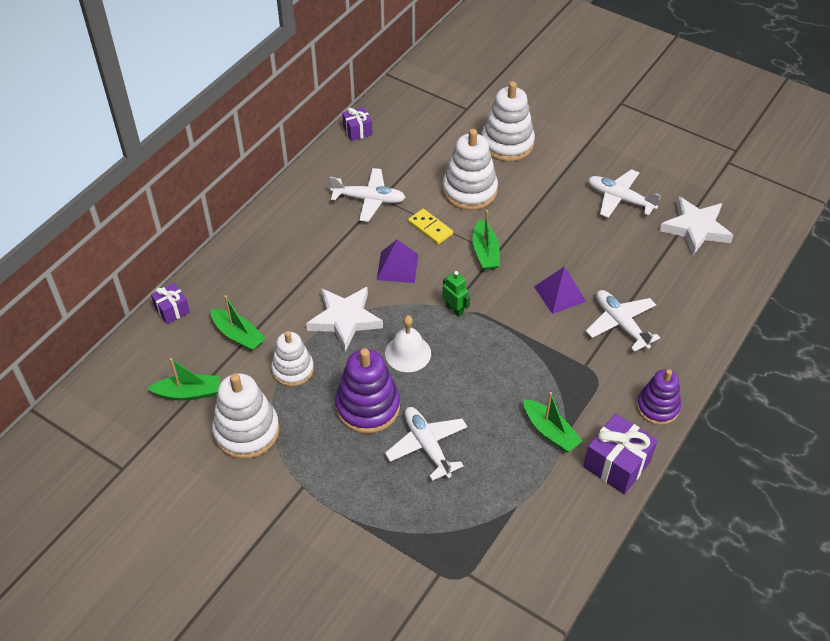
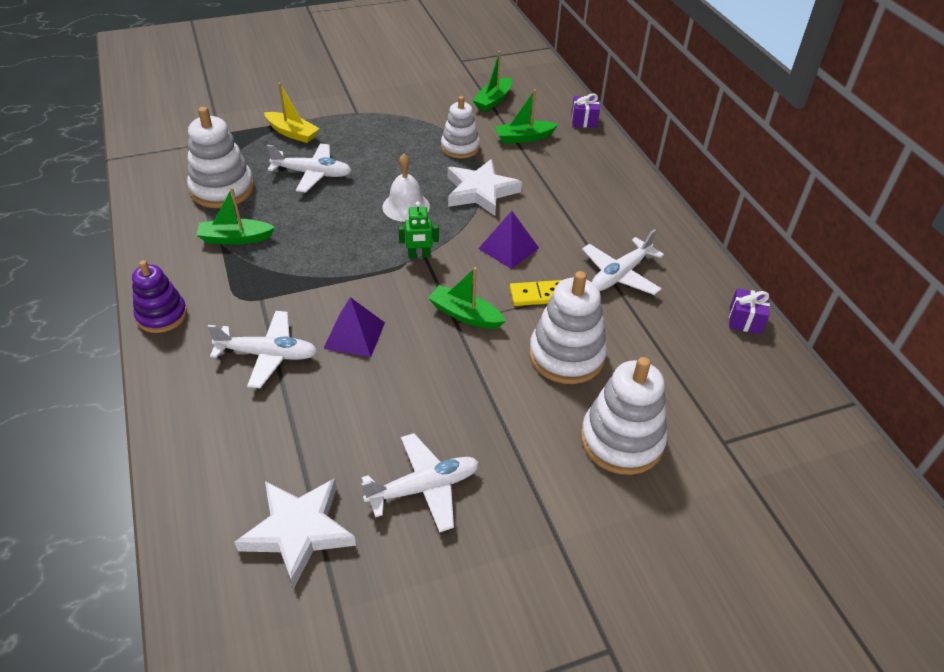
camera: 125 degrees right, 5 degrees down
(246, 431) = (430, 109): white stacking toy -> white stacking toy (222, 189)
(368, 407) = (382, 164): purple stacking toy -> none
(383, 511) = (292, 133): none -> yellow boat
(617, 464) = (158, 255): purple gift -> none

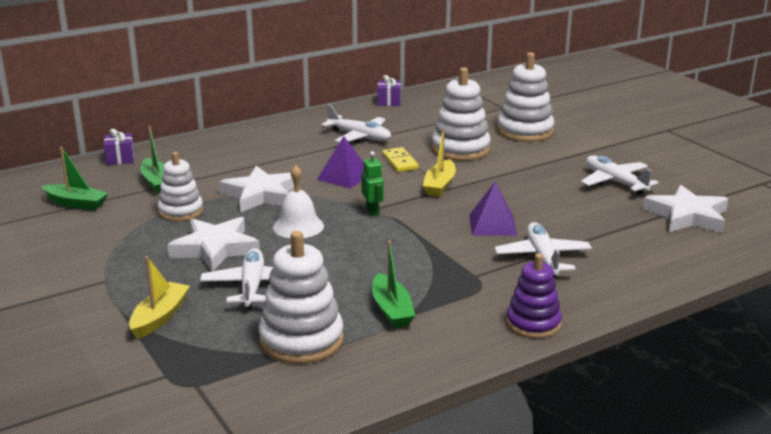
camera: 100 degrees left, 20 degrees down
(384, 161) = (215, 248): none -> white star
(465, 315) = (439, 185): green boat -> yellow boat

